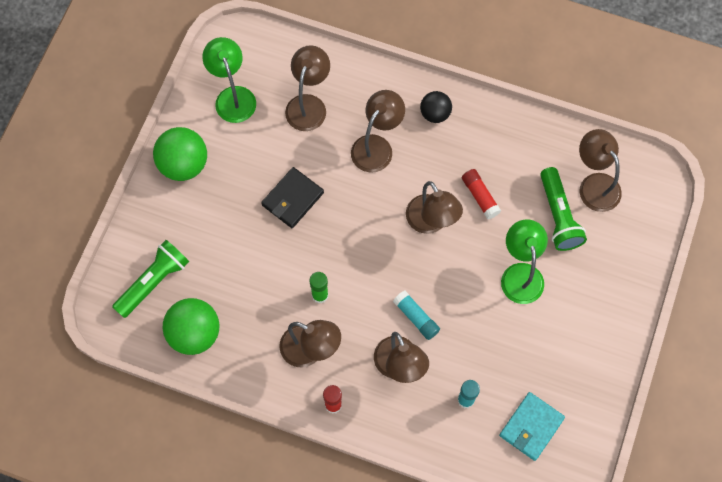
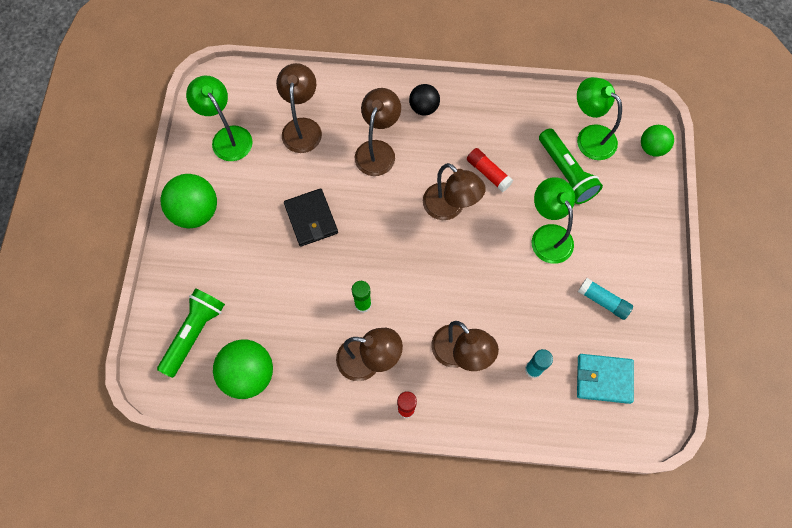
camera: 15 degrees left, 0 degrees up
(292, 199) = (311, 219): black wallet -> black wallet turned 45 degrees counterclockwise
(416, 317) = (462, 302): turquoise glue stick -> turquoise glue stick (603, 301)
(531, 427) = (603, 379): turquoise wallet -> turquoise wallet turned 75 degrees clockwise
(594, 184) = (589, 137): brown lamp -> green lamp
(655, 212) = (652, 148): none -> green ball

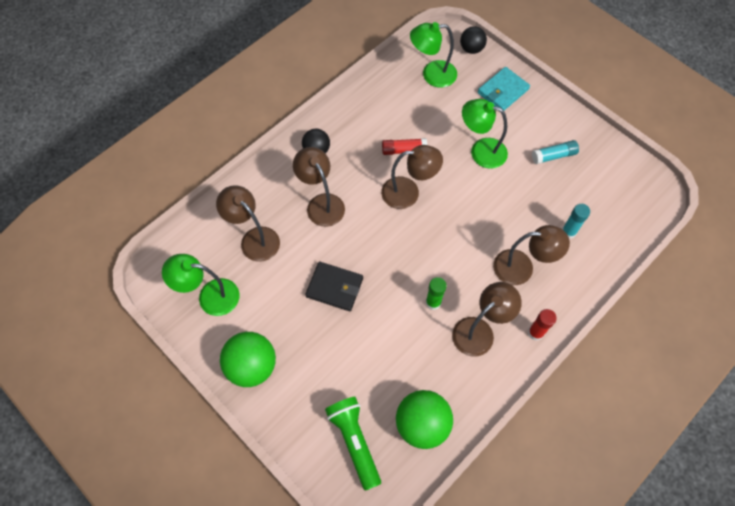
camera: 50 degrees left, 5 degrees down
(566, 173) = (445, 107): green flashlight -> none
(603, 379) = (607, 196): turquoise wallet -> turquoise wallet (503, 91)
(652, 148) = (471, 49): green ball -> black ball

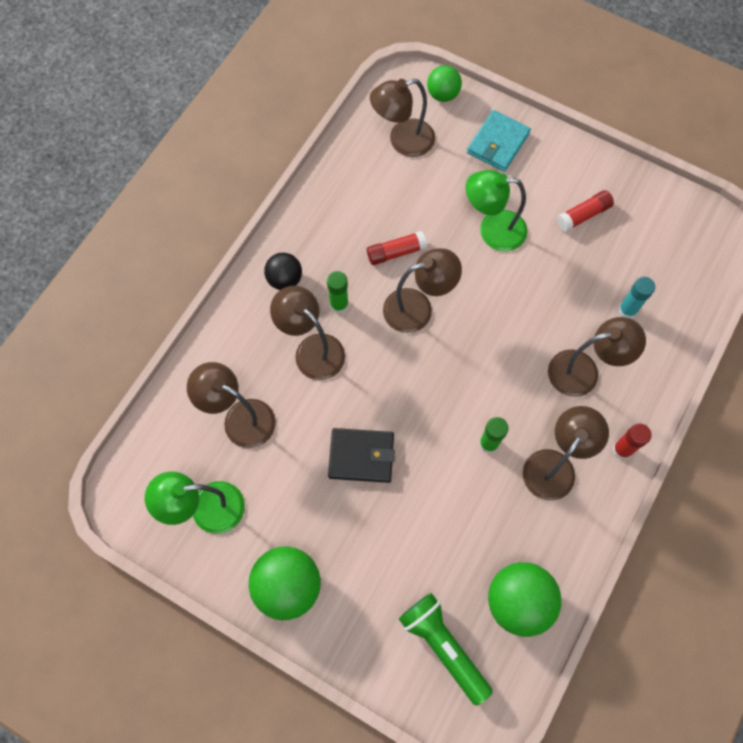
camera: 15 degrees left, 5 degrees up
(350, 177) = (339, 305): none -> green glue stick
(432, 74) = (402, 141): green lamp -> brown lamp
(471, 49) = (443, 94): black ball -> green ball
(553, 156) = (583, 215): turquoise glue stick -> red glue stick

